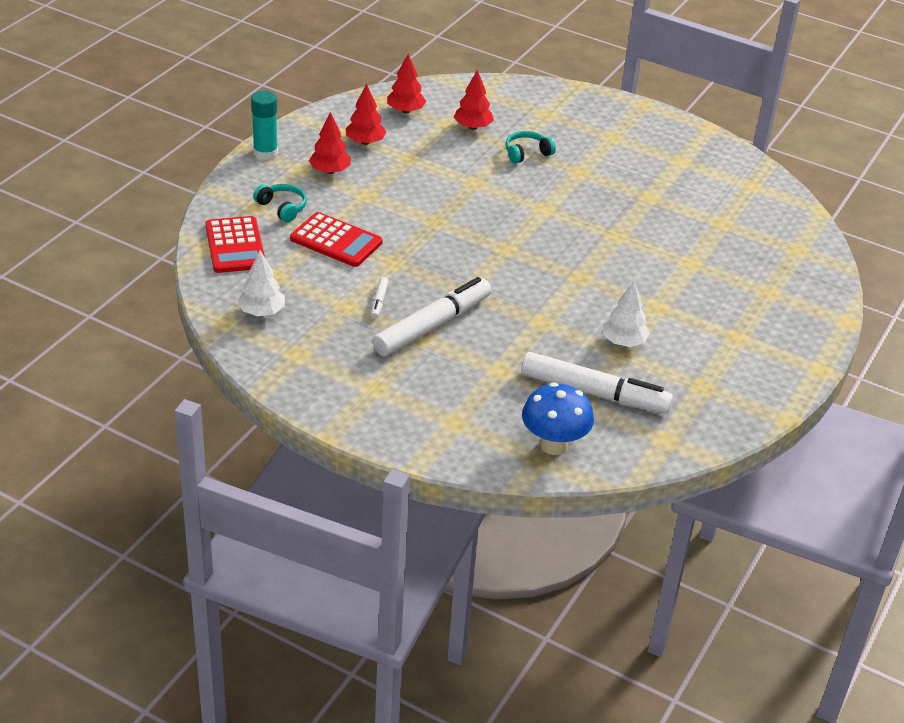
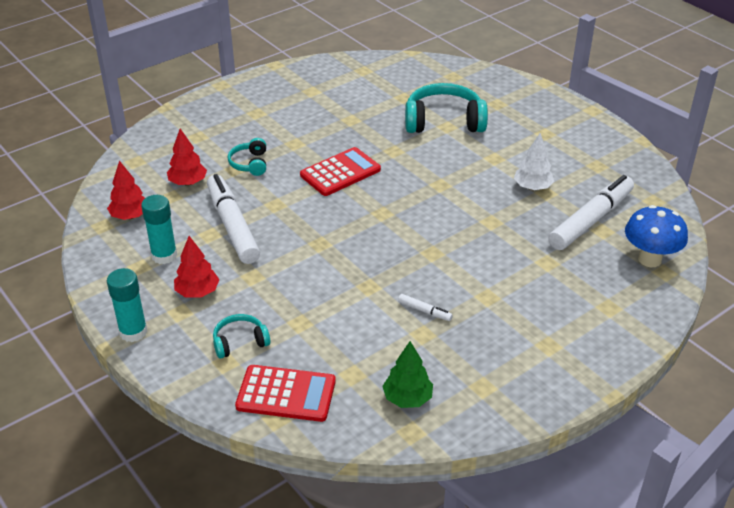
camera: 65 degrees left, 0 degrees up
(262, 312) = (407, 398): white tree -> green tree
(336, 241) = (316, 316): red calculator -> red calculator (340, 172)
(365, 142) = (164, 255): red tree -> turquoise glue stick
(433, 326) = (473, 286): white marker -> white marker (232, 226)
(699, 259) = (444, 121): none -> turquoise headphones

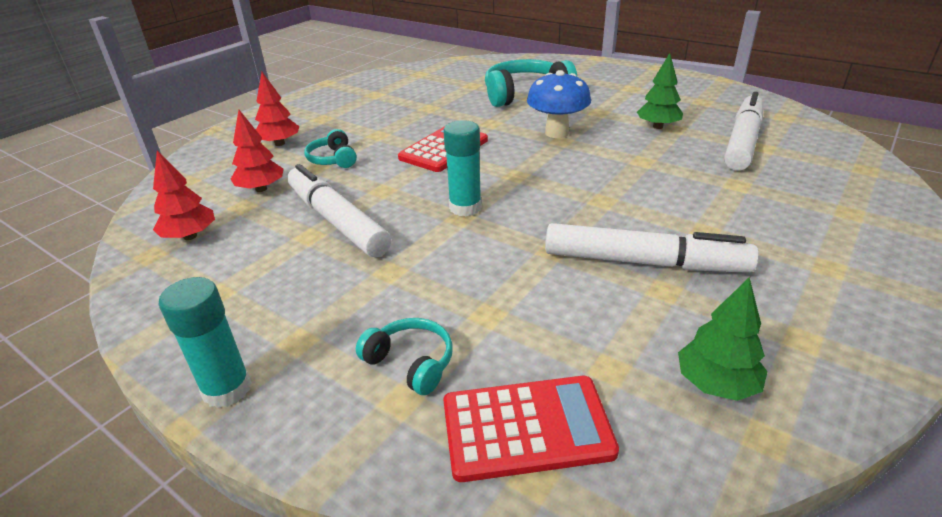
camera: 15 degrees left, 5 degrees down
(164, 255) = (251, 272): turquoise glue stick -> turquoise glue stick (465, 207)
(197, 292) = (316, 307): red tree -> red tree (280, 143)
(240, 342) = (410, 363): turquoise headphones -> turquoise headphones turned 75 degrees clockwise
(424, 311) = (644, 262): white marker -> white marker, size x2.46
(532, 187) = (657, 127): white tree -> green tree
(649, 259) = (837, 161): blue mushroom -> blue mushroom (557, 133)

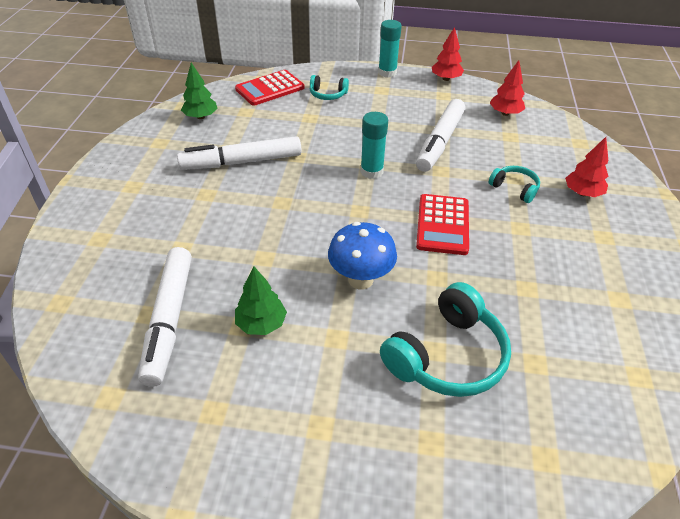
camera: 150 degrees right, 10 degrees up
(261, 189) = (521, 150): red tree -> red tree (446, 79)
(337, 221) = (440, 142): white marker -> white marker turned 90 degrees clockwise

